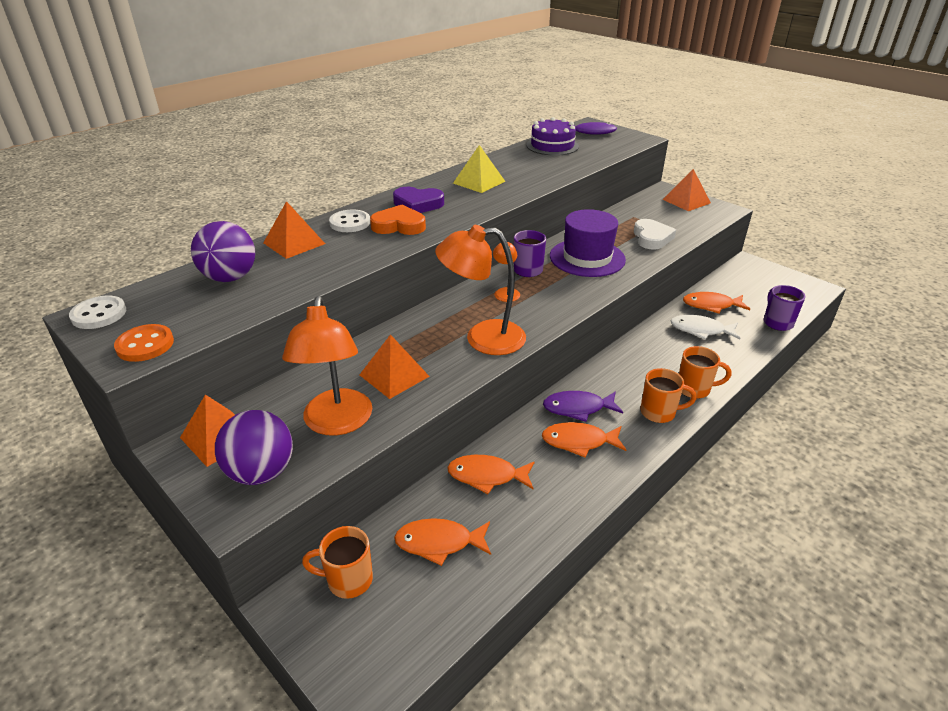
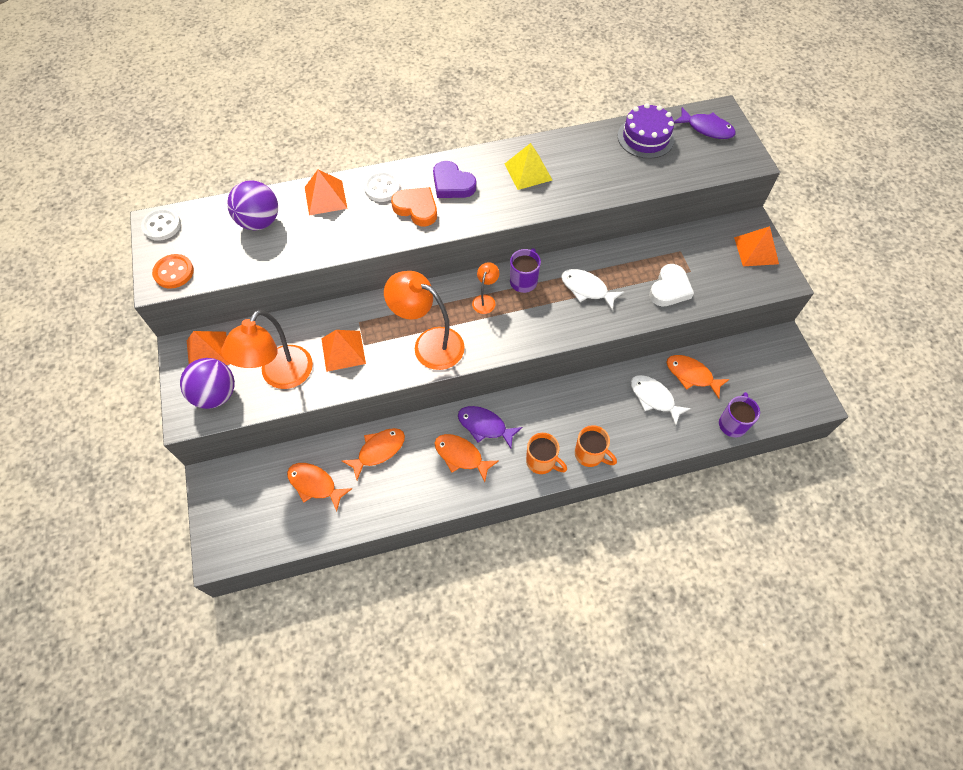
camera: 30 degrees right, 25 degrees up
(348, 580) = (249, 481): orange mug -> none
(487, 476) = (378, 451): orange fish -> orange fish turned 105 degrees clockwise
(587, 258) = (587, 289): purple hat -> white fish

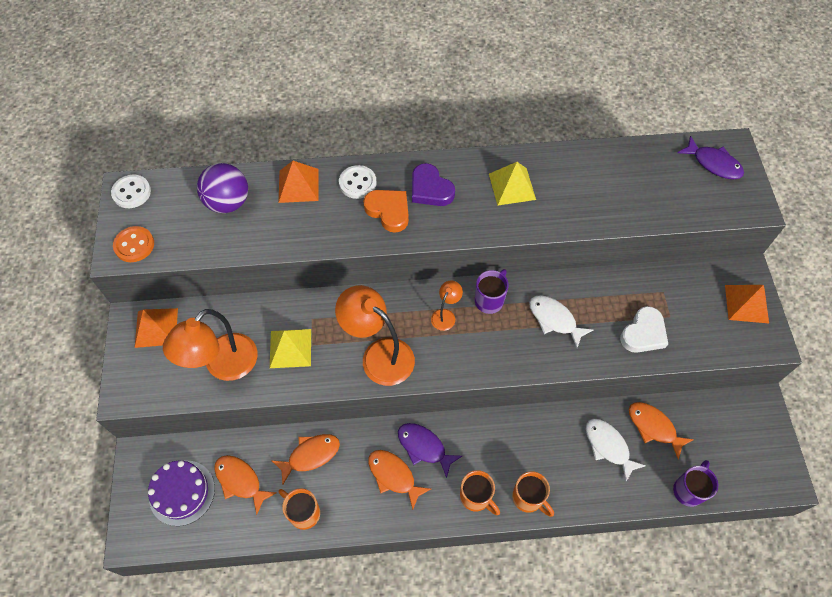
camera: 10 degrees right, 0 degrees up
(216, 394) = (156, 375): purple ball -> none
(343, 351) = (290, 348): orange pyramid -> yellow pyramid
(381, 502) = (303, 513): none -> orange mug
(645, 137) = (645, 165): purple cake -> purple cake (182, 492)

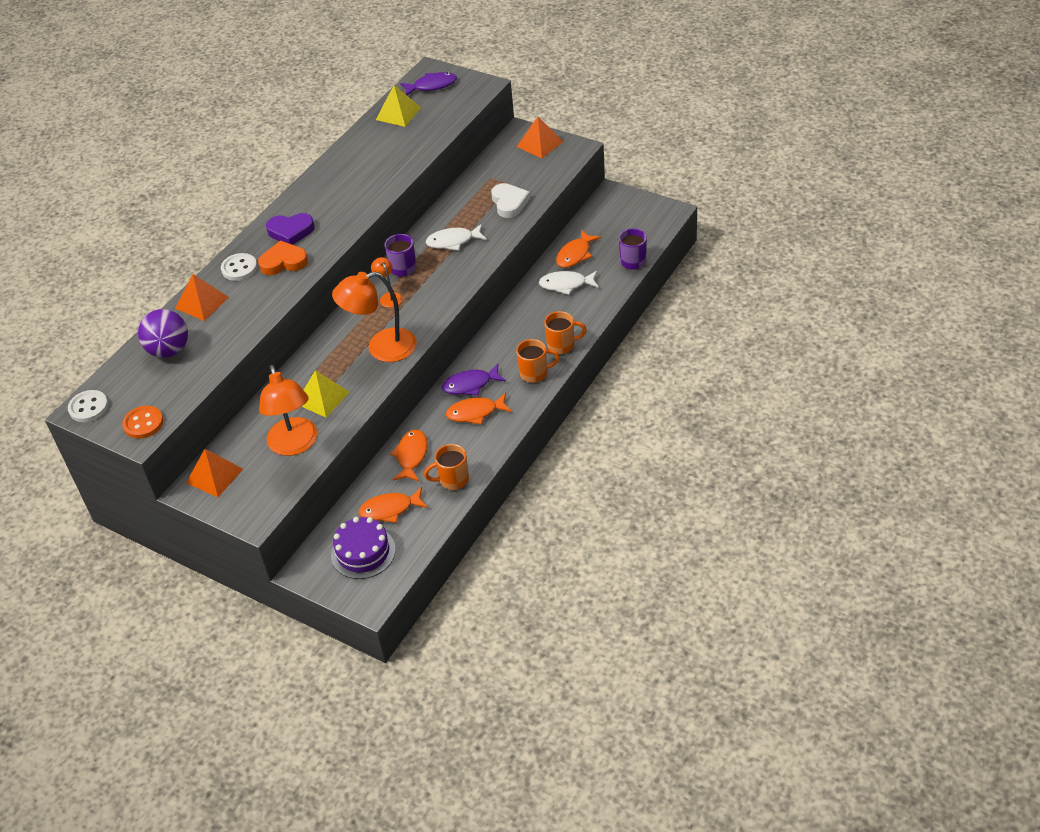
camera: 50 degrees left, 15 degrees down
(512, 186) = (337, 189): yellow pyramid -> yellow pyramid (398, 113)
(654, 427) = (575, 254): orange fish -> orange fish turned 45 degrees counterclockwise

